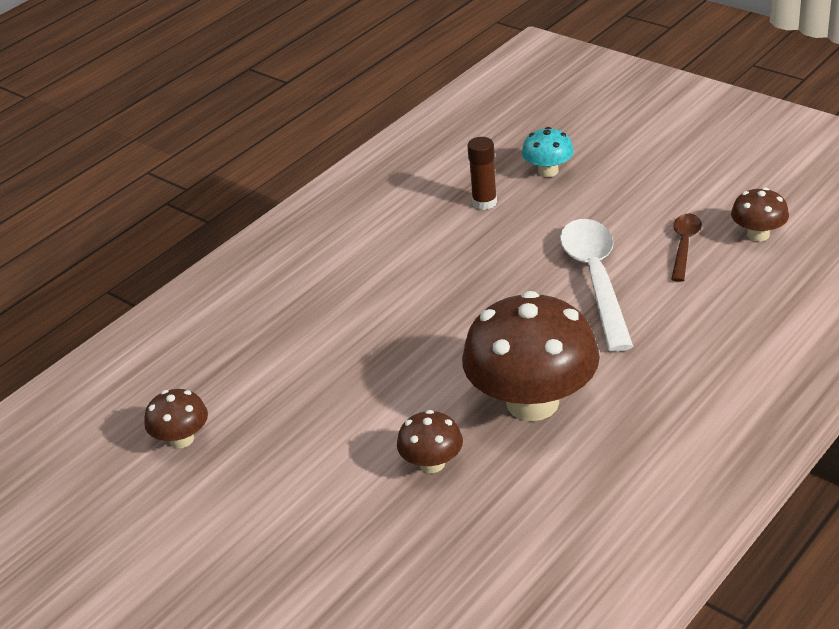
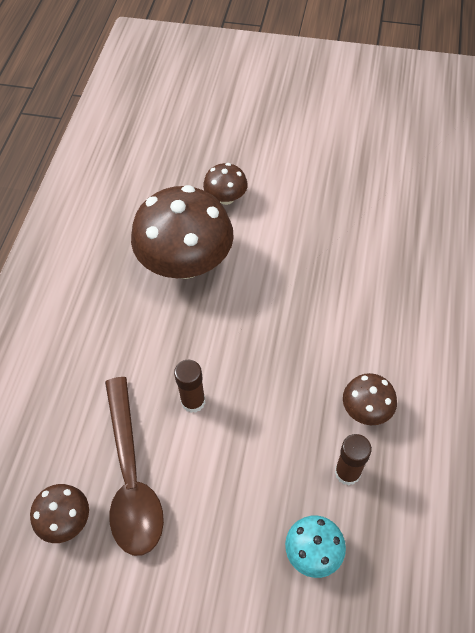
camera: 150 degrees right, 20 degrees up
(181, 439) = (391, 161): brown mushroom -> brown mushroom (366, 409)
(596, 279) = (193, 401): white spoon -> brown glue stick
(684, 245) = (131, 476): brown spoon -> brown spoon, size x1.86

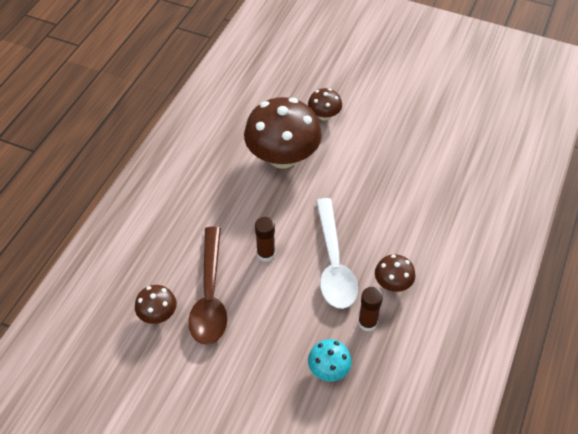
camera: 10 degrees right, 5 degrees down
(284, 396) = (333, 263): none -> white spoon

